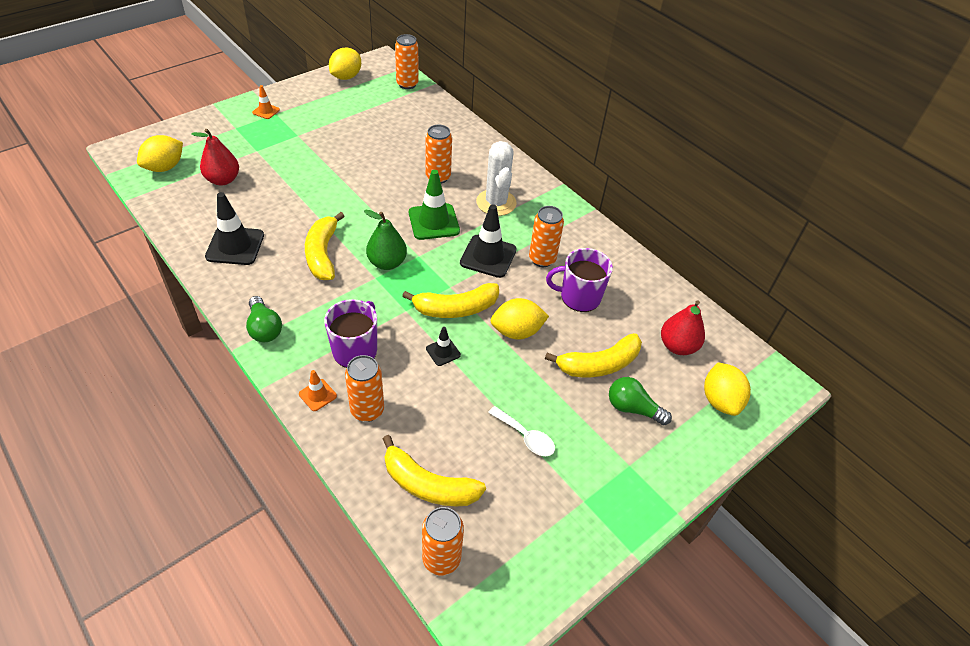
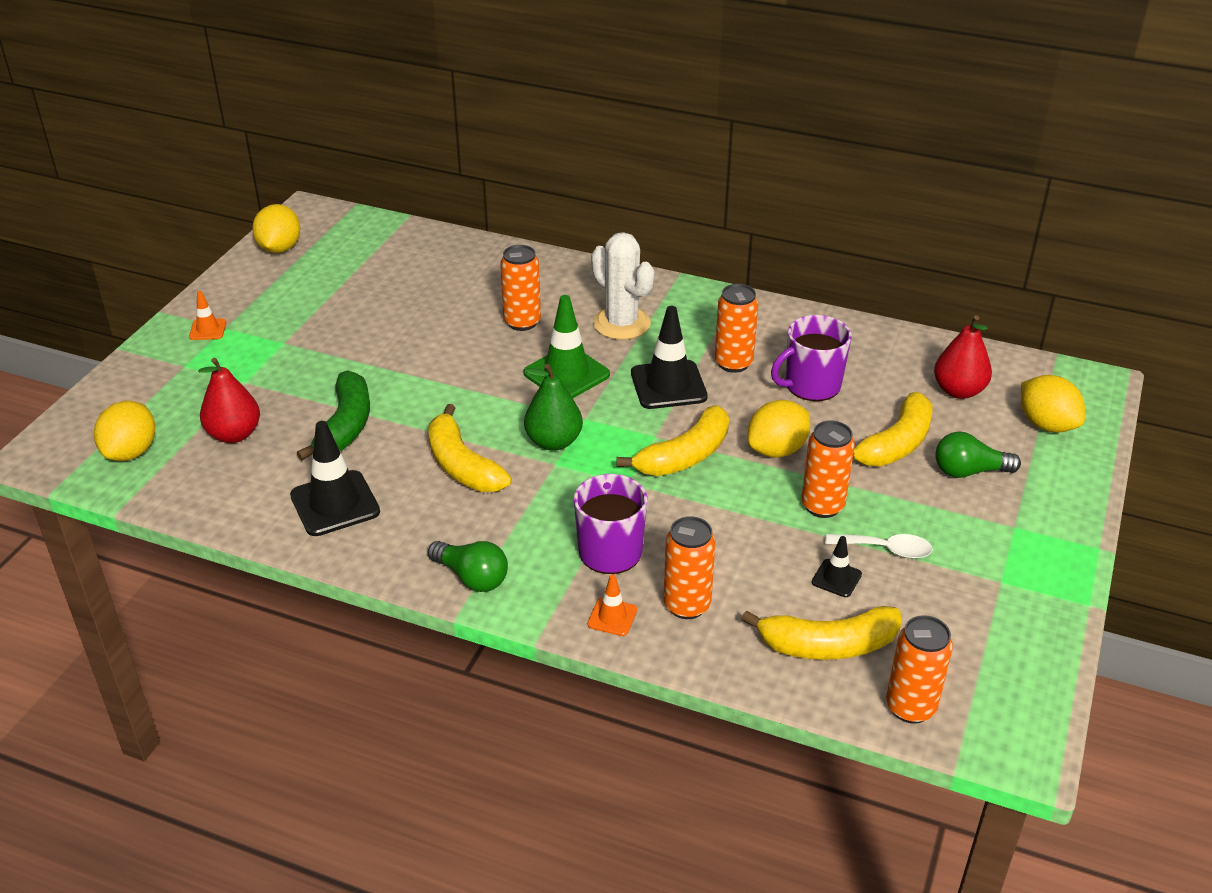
camera: 25 degrees left, 10 degrees down
(283, 200) = (345, 426): none -> green banana
(407, 84) = (374, 228): orange can -> orange can (822, 506)
(443, 352) = (714, 507): black traffic cone -> black traffic cone (836, 578)

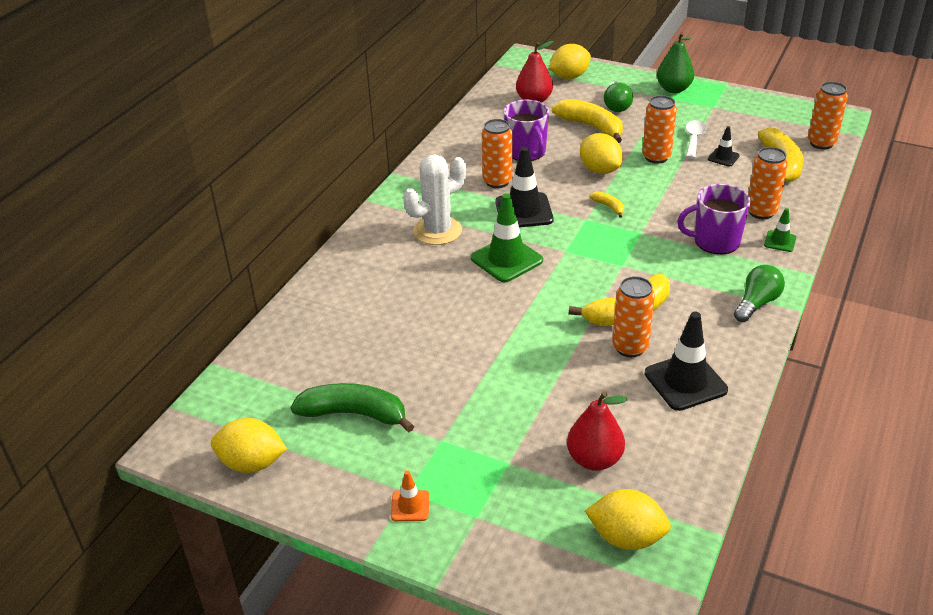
camera: 85 degrees left, 0 degrees up
(345, 426) = (579, 383): green banana -> green banana (354, 414)
(522, 322) = (428, 283): orange can -> orange can (630, 347)
(553, 442) = (595, 266): green pear -> green pear (673, 89)
(612, 617) = (780, 241): orange traffic cone -> green traffic cone
(685, 456) = (609, 207): yellow banana -> yellow banana, size x0.47

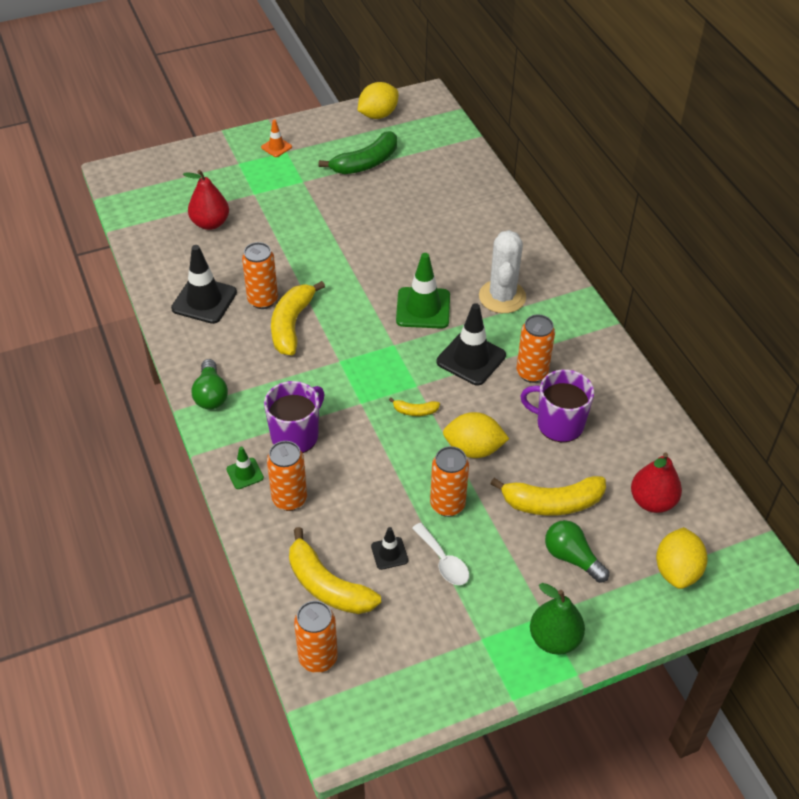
camera: 130 degrees right, 10 degrees up
(626, 537) = (154, 200): yellow lemon -> none

